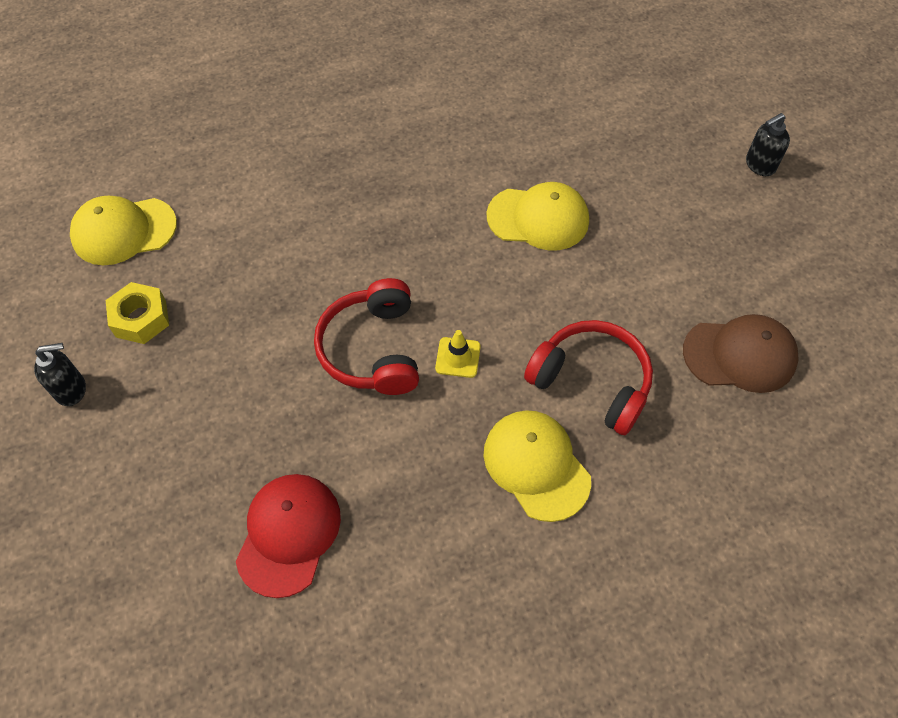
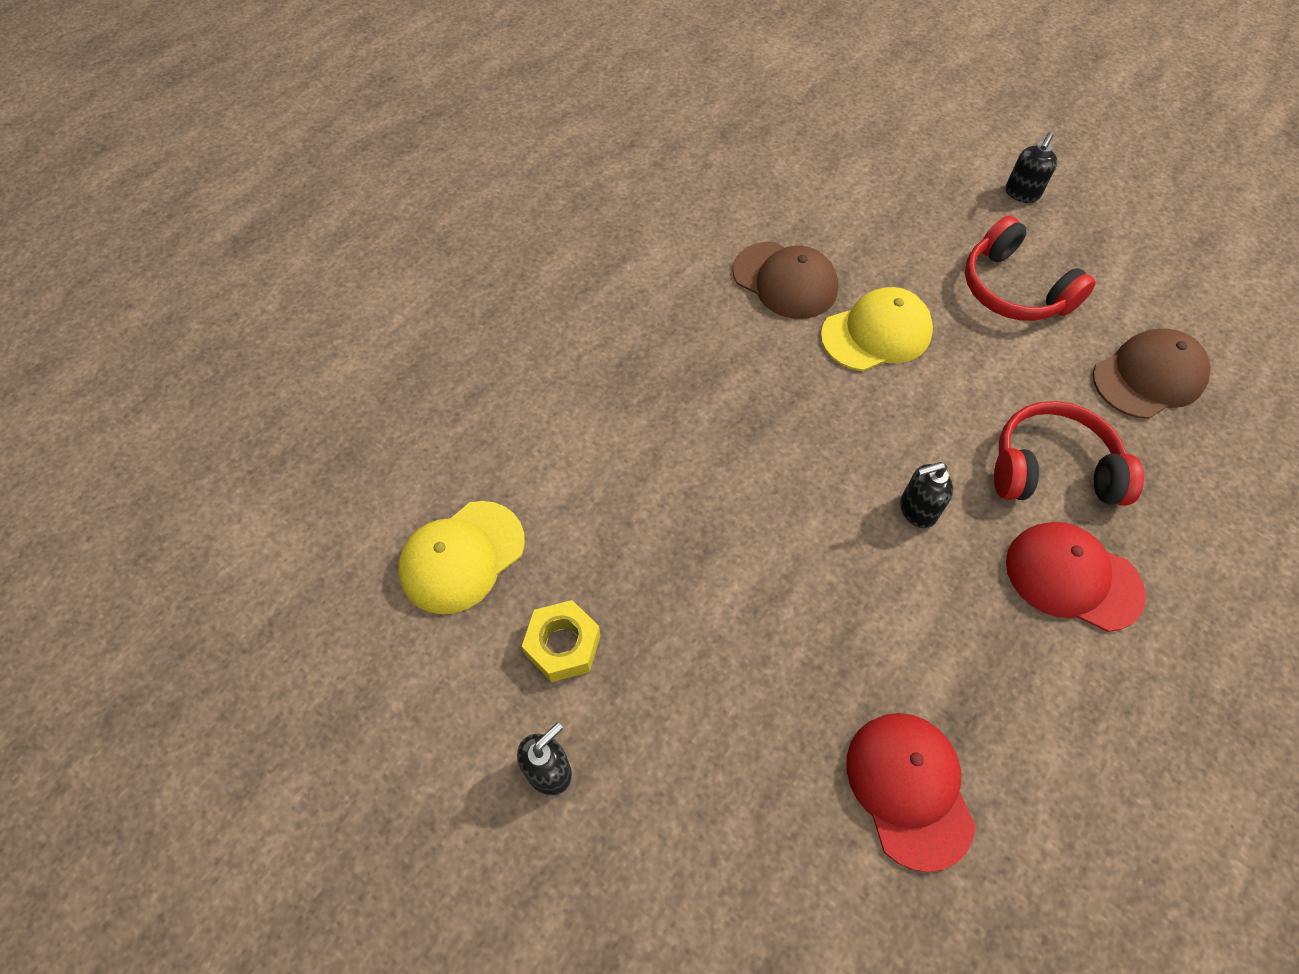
camera: 30 degrees left, 0 degrees up
(372, 349) = (830, 546): red headphones -> red headphones (1013, 289)
(458, 357) = (917, 510): yellow traffic cone -> black soap dispenser
(500, 148) = (785, 280): none -> brown cap
(536, 465) = (1072, 577): yellow cap -> red cap

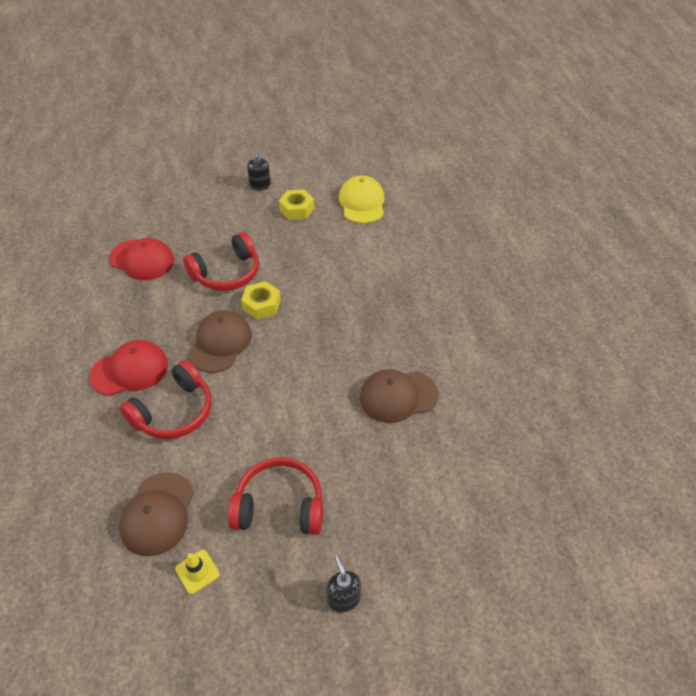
camera: 130 degrees right, 10 degrees down
(800, 619) = (227, 273): none -> red headphones
(807, 517) = (261, 305): none -> yellow nut
(876, 333) = (322, 408): yellow cap -> none
(917, 510) = (220, 343): black soap dispenser -> brown cap
(1140, 302) = (197, 571): none -> yellow traffic cone

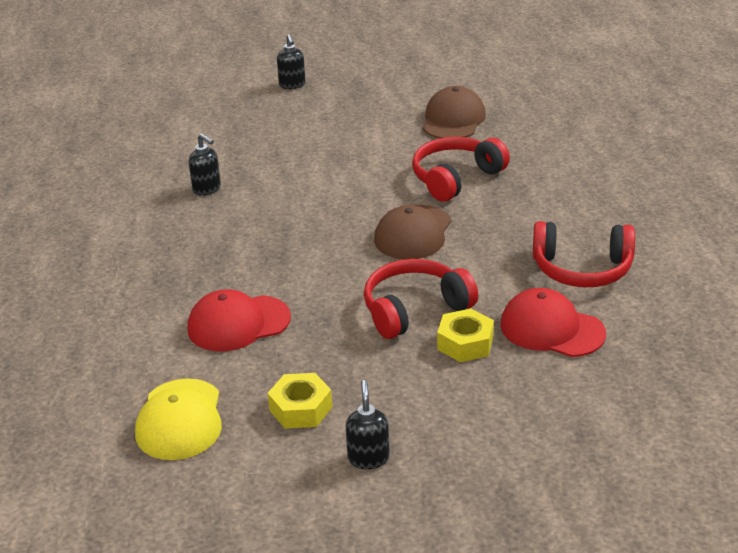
camera: 175 degrees left, 15 degrees down
(130, 370) = (518, 209): red cap -> red cap (238, 323)
(197, 571) = (411, 95): yellow traffic cone -> none
(261, 305) = (361, 271): yellow nut -> yellow nut (465, 343)
(279, 505) = (342, 124): red headphones -> red headphones (582, 269)
(398, 396) = (207, 189): brown cap -> black soap dispenser

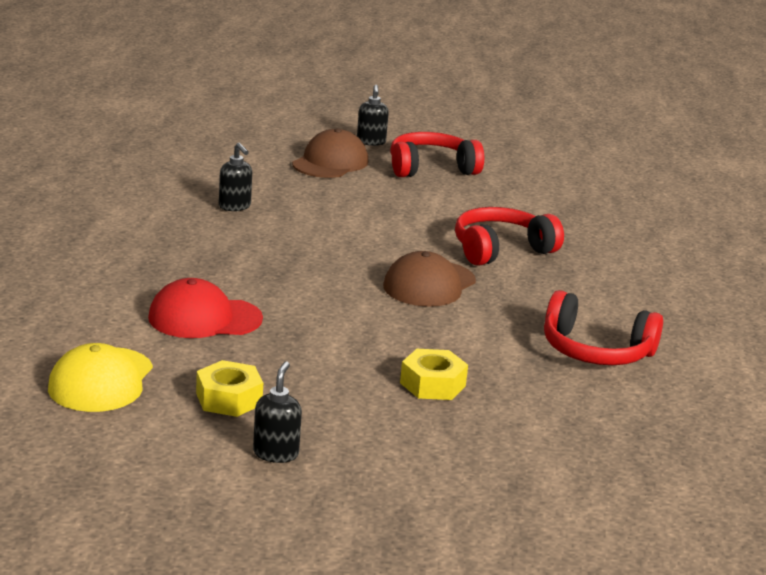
camera: 10 degrees right, 10 degrees down
(414, 309) = (394, 346): red headphones -> red headphones (431, 168)
(453, 120) = (526, 202): brown cap -> brown cap (330, 163)
(552, 329) = (533, 393): red cap -> none

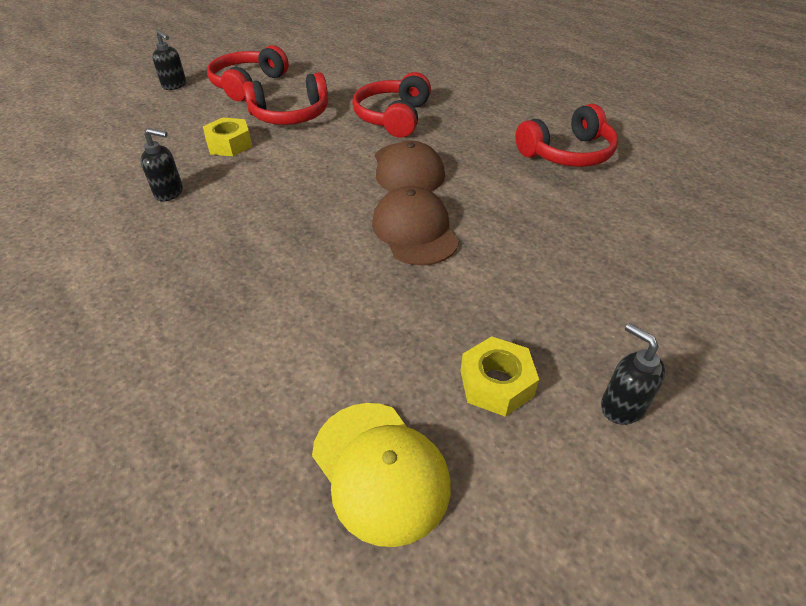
camera: 45 degrees left, 20 degrees up
(204, 318) = (333, 316): red cap -> none
(330, 163) = (175, 115): brown cap -> brown cap (415, 231)
(417, 206) = (290, 115): none -> red headphones
(432, 384) = (560, 246): yellow nut -> yellow nut (229, 144)

